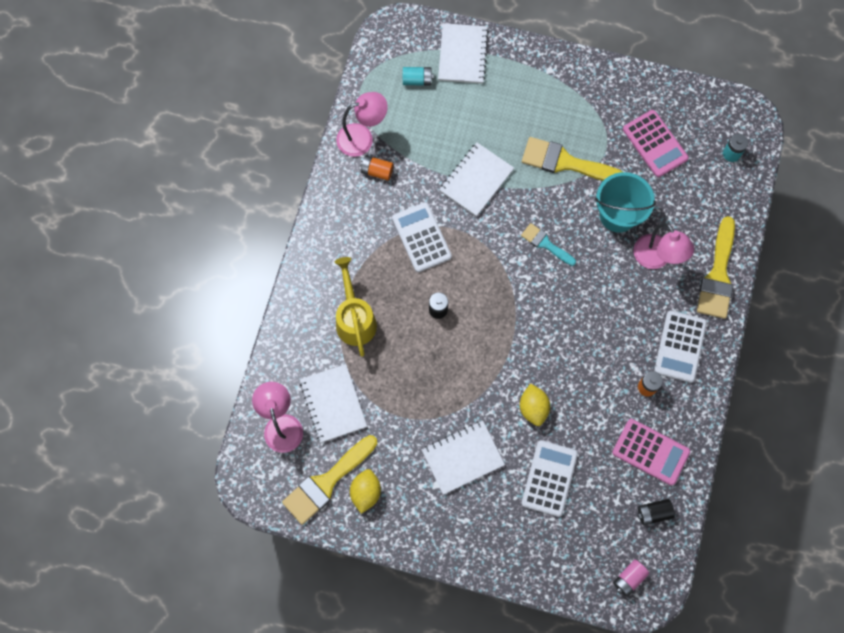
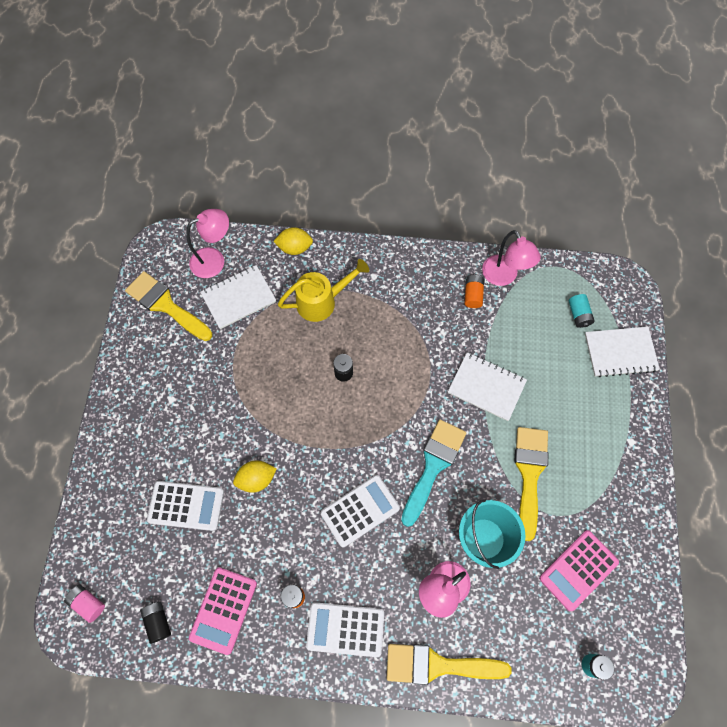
camera: 80 degrees right, 5 degrees down
(365, 492) = (159, 339): yellow lemon -> yellow lemon (295, 248)
(421, 237) = (414, 346): white calculator -> white calculator (360, 511)
(462, 457) = (199, 419): white notebook -> none
(545, 244) = (433, 466): turquoise brush -> turquoise brush, size x1.74

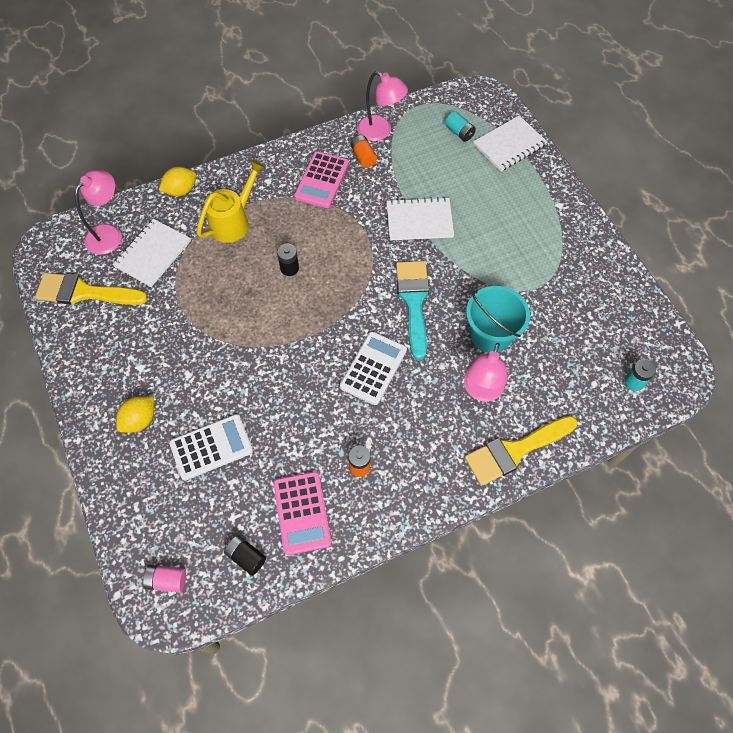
camera: 30 degrees left, 5 degrees down
(256, 479) = (264, 391): yellow lemon -> yellow lemon (140, 420)
(345, 629) = (420, 467): white calculator -> none
(529, 473) = (496, 268): yellow brush -> none
(578, 570) = (579, 318): pink calculator -> pink calculator (321, 180)

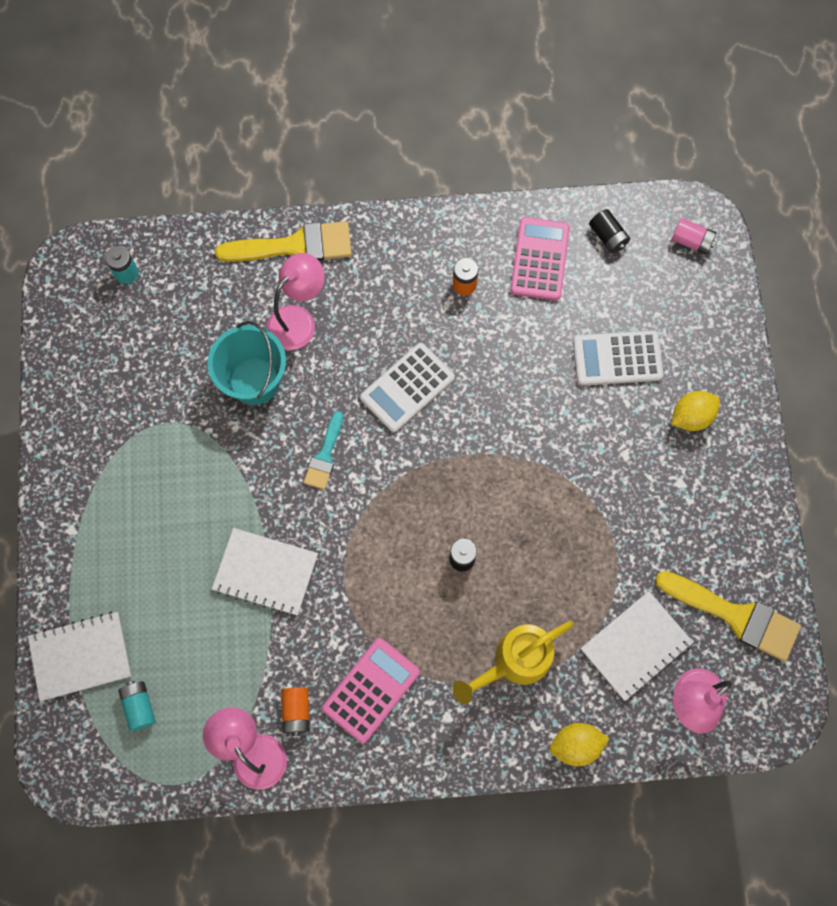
camera: 160 degrees left, 10 degrees up
(414, 301) = (325, 456): turquoise brush -> turquoise brush, size x0.57

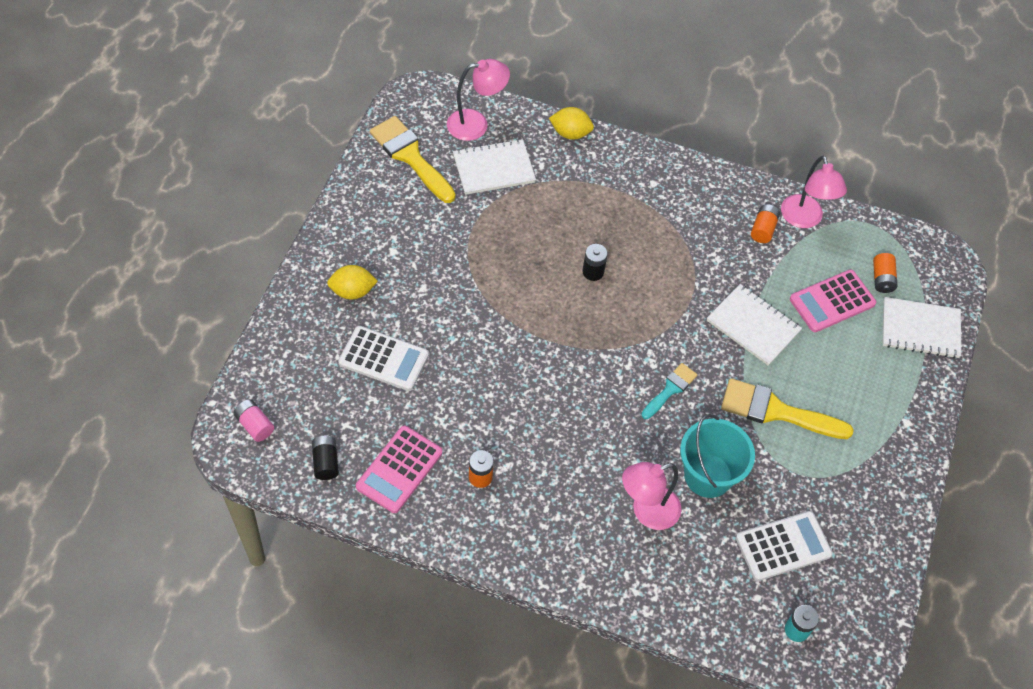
camera: 160 degrees left, 15 degrees down
(139, 706) = (882, 279): turquoise battery -> orange battery
(295, 246) = (621, 584): yellow brush -> yellow brush (776, 411)
(371, 690) = (702, 220): pink calculator -> pink calculator (832, 301)
(407, 387) = (575, 412): white calculator -> white calculator (783, 546)
(515, 661) = (587, 194): yellow watering can -> none

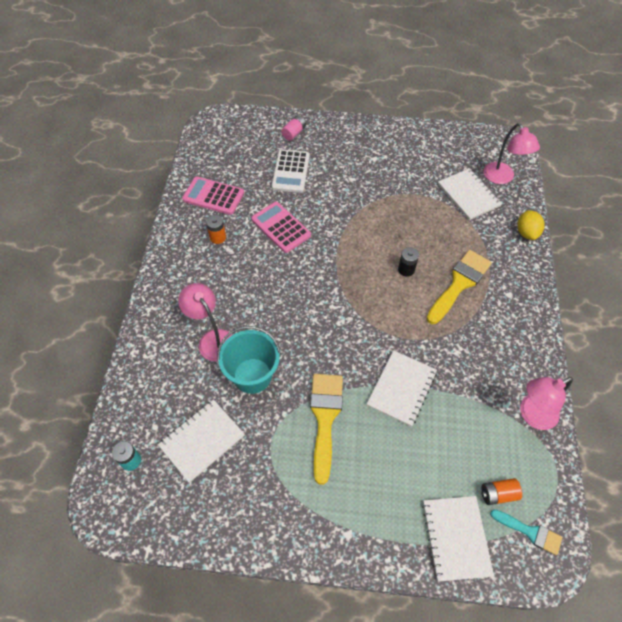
camera: 80 degrees right, 0 degrees up
(255, 425) = (226, 126): pink battery -> pink battery (294, 133)
(325, 462) = (210, 161): black battery -> none
(352, 291) = (335, 146): yellow lemon -> none
(410, 156) = (454, 150): yellow brush -> yellow brush (459, 283)
(670, 389) = (321, 337): turquoise brush -> turquoise brush (530, 532)
(763, 229) = (504, 382): orange battery -> none
(783, 546) = (202, 440): white calculator -> white notebook
(832, 301) = (453, 450): pink calculator -> pink calculator (281, 227)

